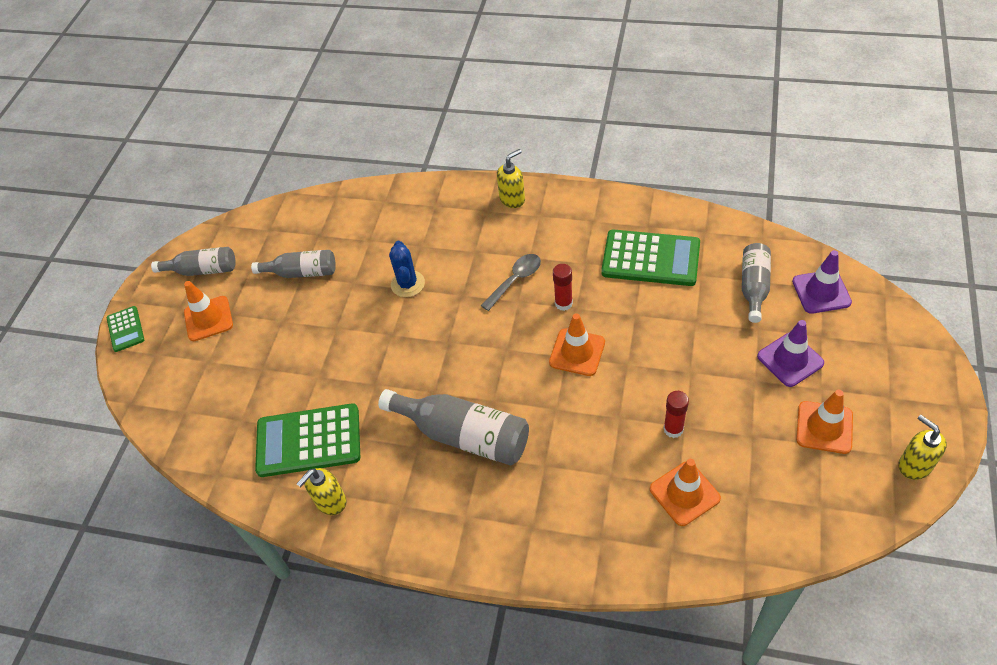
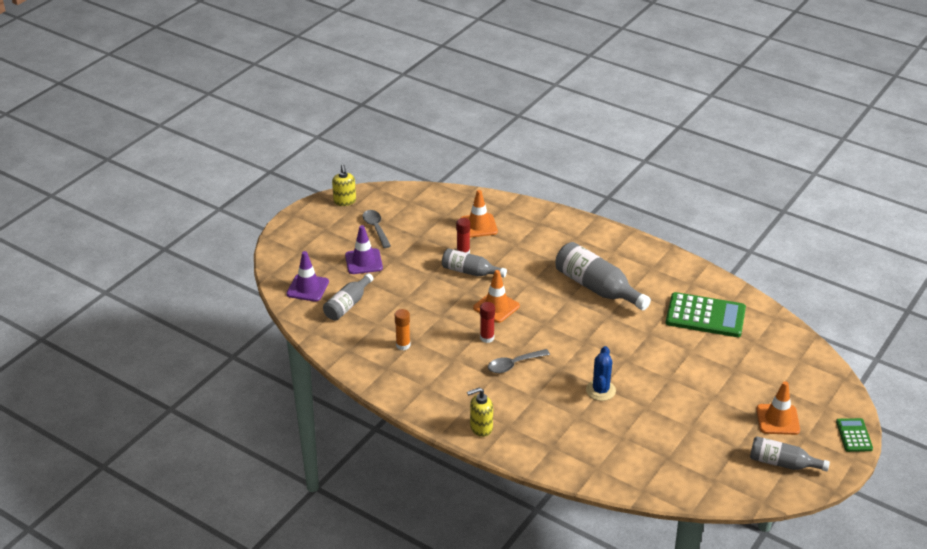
camera: 165 degrees left, 15 degrees down
(302, 272) = (689, 430): grey bottle -> grey bottle (470, 272)
(330, 502) = (696, 282): yellow soap dispenser -> none
(650, 258) = (403, 345): green calculator -> orange glue stick
(824, 427) = (376, 228): orange traffic cone -> grey spoon

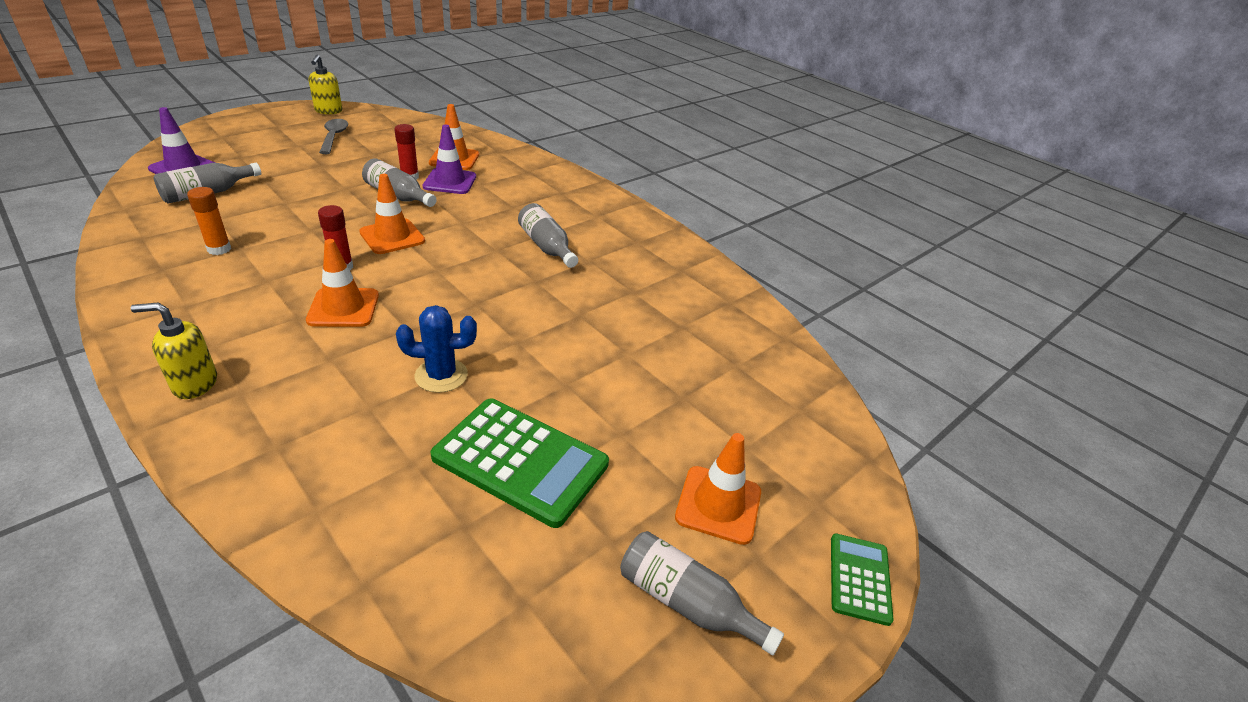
camera: 10 degrees right, 0 degrees up
(363, 261) = (282, 160): purple traffic cone -> purple traffic cone (450, 182)
(513, 365) = (343, 308): grey spoon -> orange traffic cone
(597, 288) = (546, 246): grey bottle -> grey bottle, size x0.62
(600, 390) = (441, 375): blue cactus -> blue cactus turned 60 degrees clockwise
(705, 316) = (678, 312): green calculator -> green calculator (520, 461)

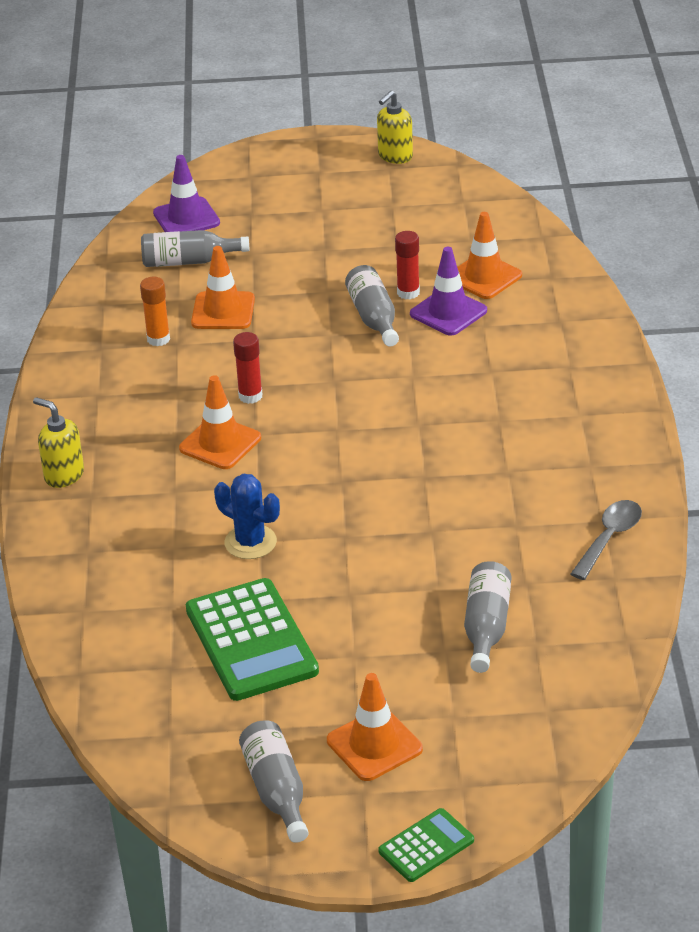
camera: 45 degrees right, 0 degrees up
(334, 137) = (370, 205): grey spoon -> grey spoon (609, 538)
(392, 237) = (325, 373): orange traffic cone -> orange traffic cone (223, 311)
(546, 246) = (476, 438): grey bottle -> grey bottle (486, 627)

